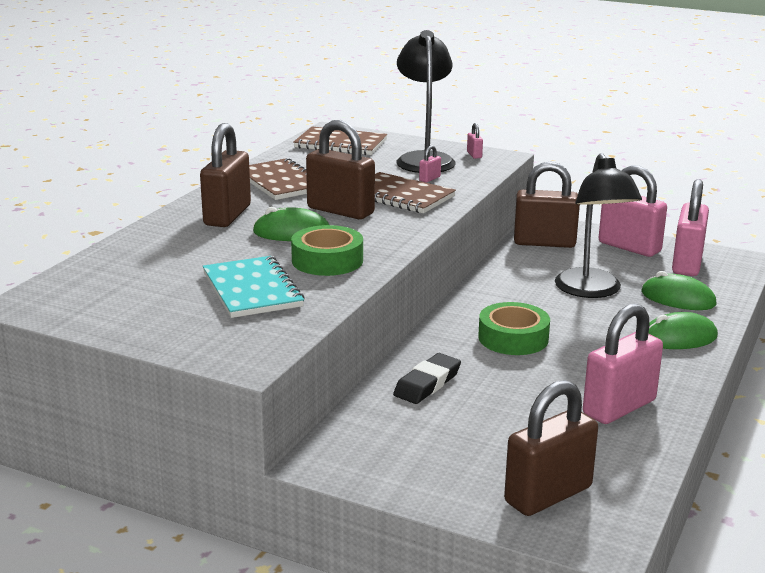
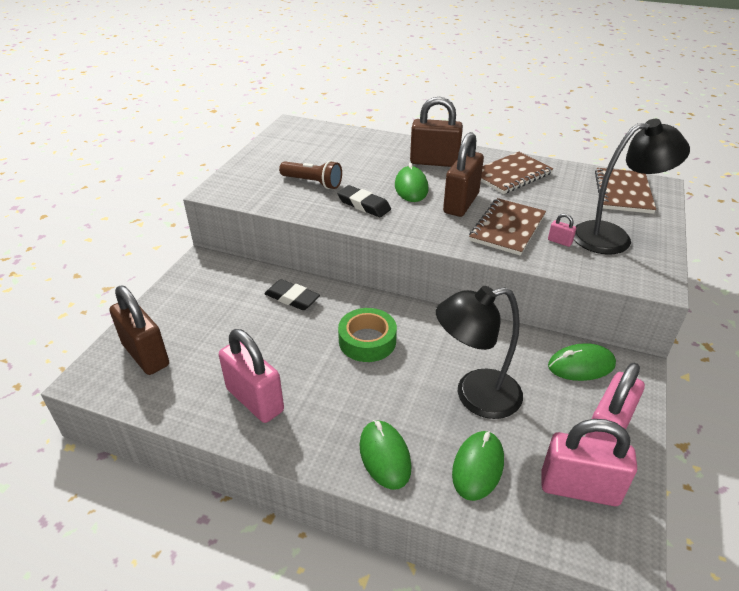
camera: 85 degrees right, 15 degrees up
(252, 290) = (313, 183): turquoise notebook -> brown flashlight
(327, 260) = (364, 205): green tape -> black eraser
(474, 155) = (648, 266): pink padlock -> none
(544, 243) = (581, 365): brown padlock -> green mouse

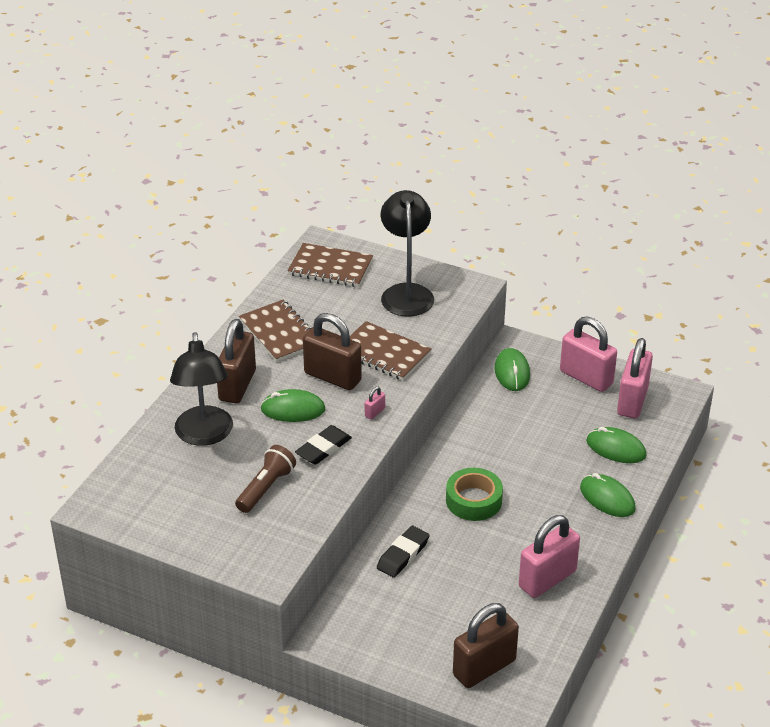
camera: 85 degrees left, 0 degrees up
(384, 456) = (607, 498): green mouse -> green mouse turned 60 degrees clockwise
(475, 396) = (545, 439): black lamp -> black lamp (204, 435)
(559, 241) = (410, 325): pink padlock -> pink padlock (375, 412)

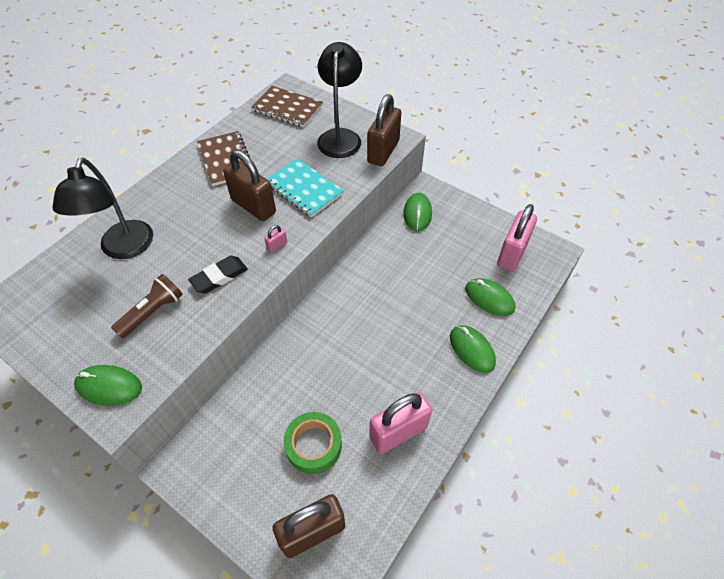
camera: 10 degrees right, 15 degrees up
(237, 385) = (172, 204): brown padlock -> brown padlock (383, 151)
(293, 409) = (208, 233): green mouse -> green mouse (109, 386)
(384, 353) = (304, 189): brown notebook -> turquoise notebook
(403, 555) = (276, 382): black eraser -> none
(473, 500) = (354, 334): green tape -> green tape (313, 445)
(586, 377) = (477, 226): pink padlock -> none

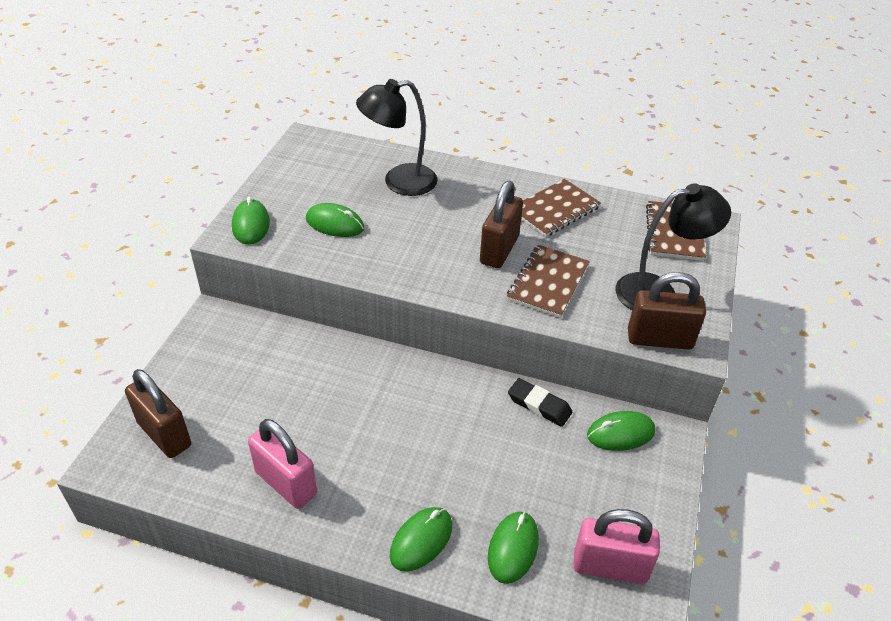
camera: 70 degrees right, 10 degrees down
(152, 312) = (335, 224): brown flashlight -> green mouse
(219, 277) = (393, 253): black eraser -> black eraser (539, 405)
(277, 246) = (452, 284): pink padlock -> none
(304, 189) = (548, 283): turquoise notebook -> brown notebook
(313, 445) = (254, 411): green tape -> none

